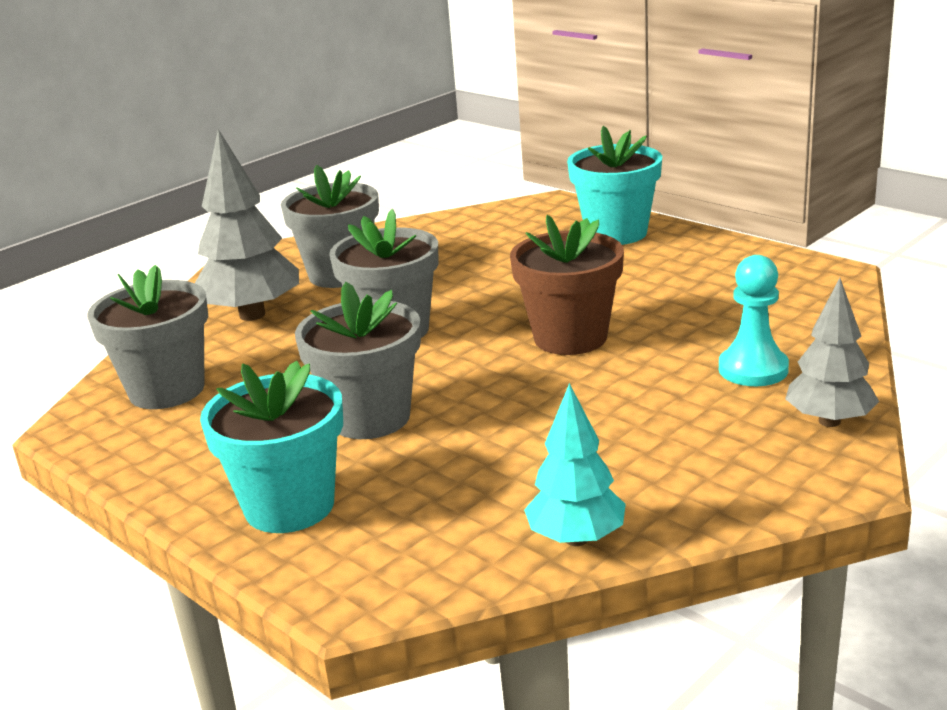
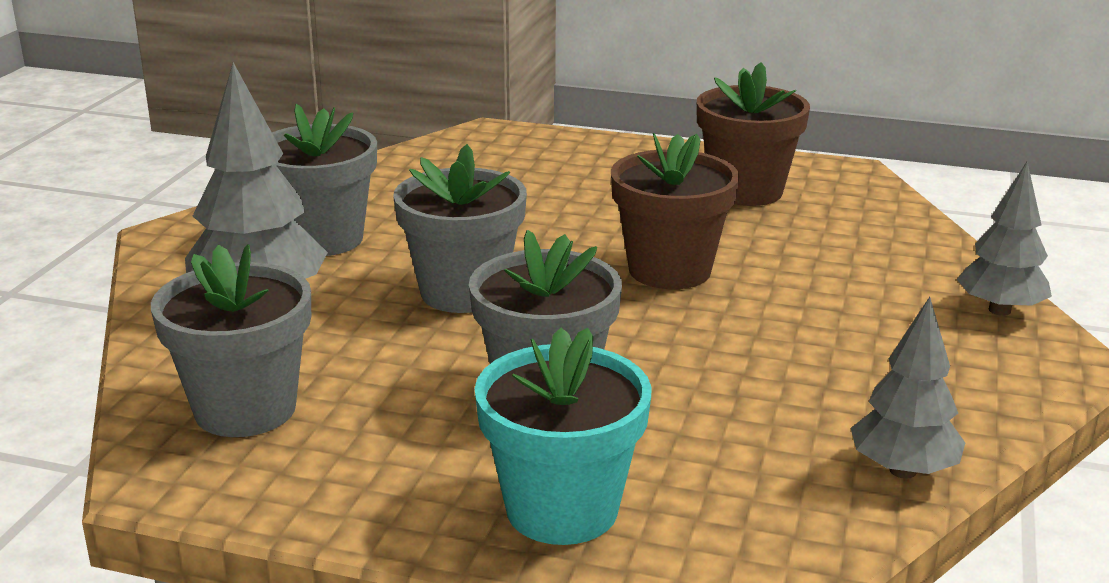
camera: 30 degrees left, 0 degrees up
(576, 539) = (902, 470): turquoise tree -> grey tree
(616, 233) = (597, 156): turquoise flower pot -> none
(712, 279) = (746, 191): none -> brown flower pot
(753, 369) = (880, 273): turquoise pawn -> none

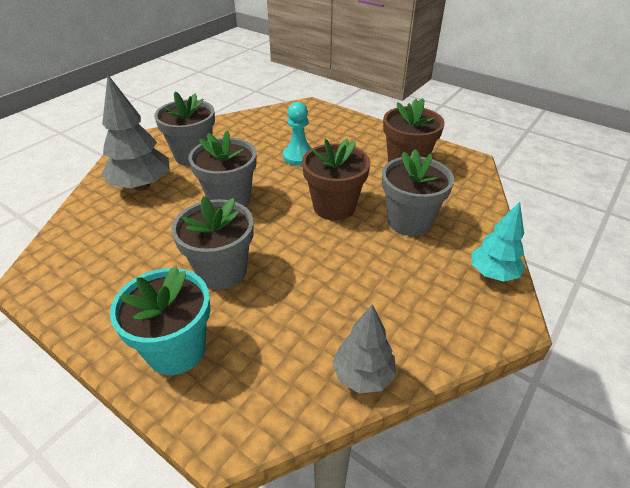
camera: 20 degrees right, 15 degrees up
(245, 409) = (90, 247): grey flower pot -> grey flower pot (409, 221)
(539, 210) = (298, 156): none -> turquoise pawn
(999, 310) = (493, 273): grey tree -> turquoise tree

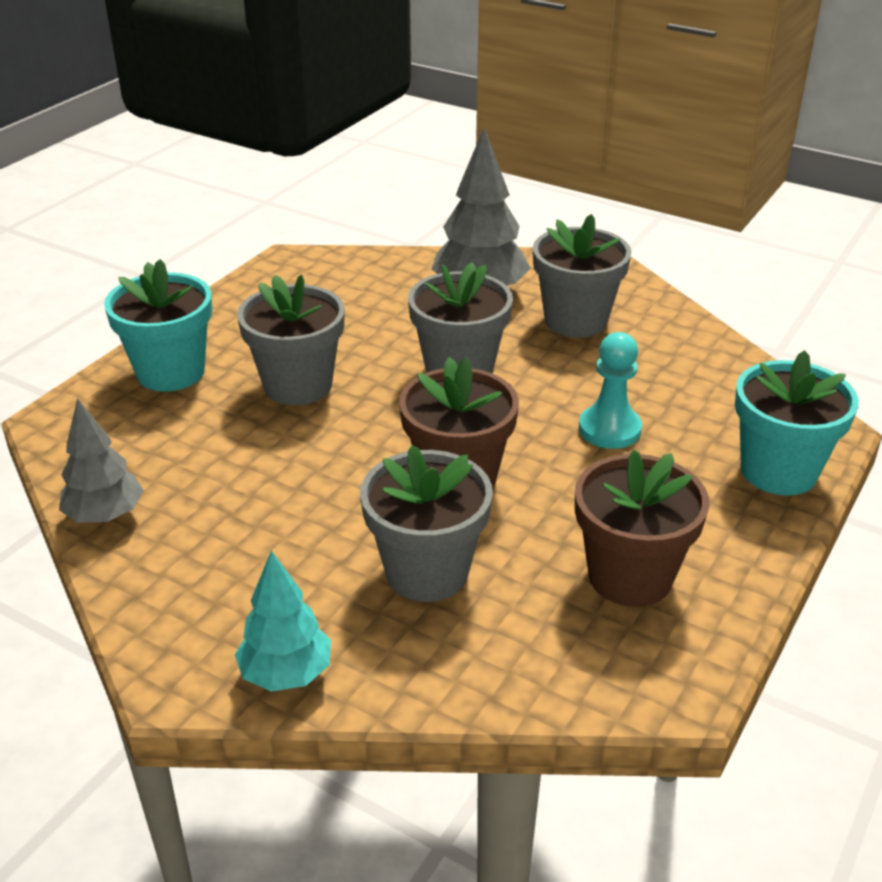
camera: 85 degrees right, 5 degrees down
(336, 120) = (778, 471): none -> turquoise flower pot

